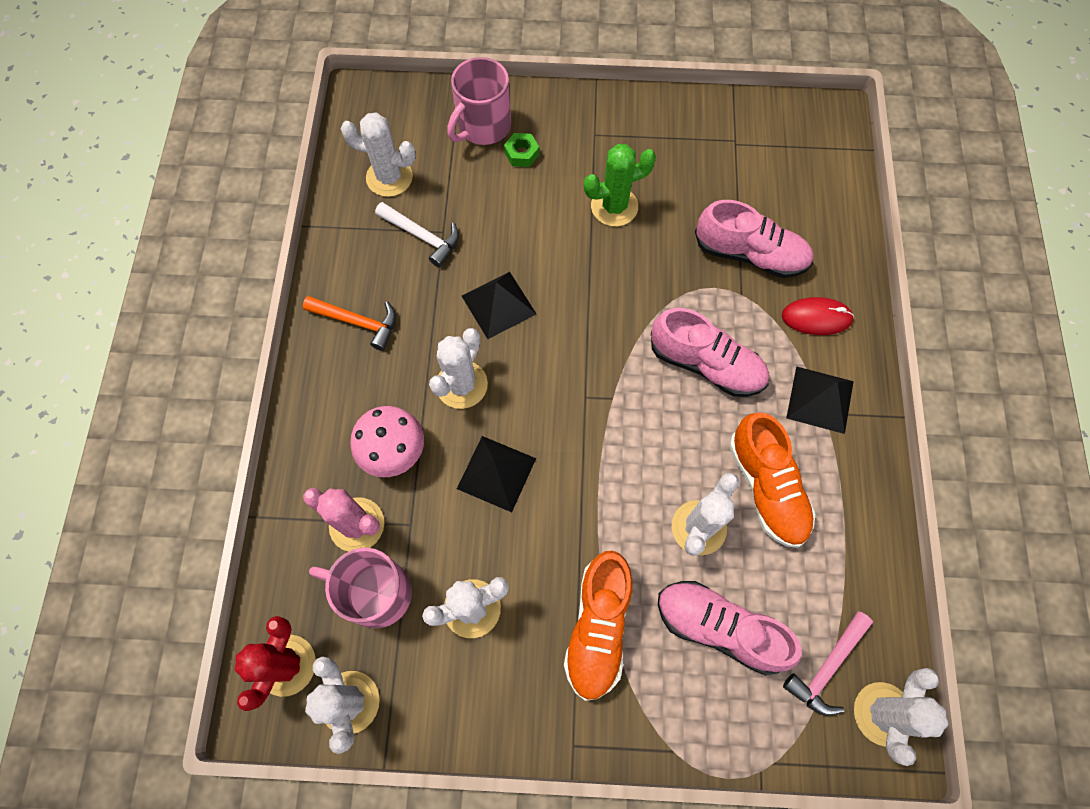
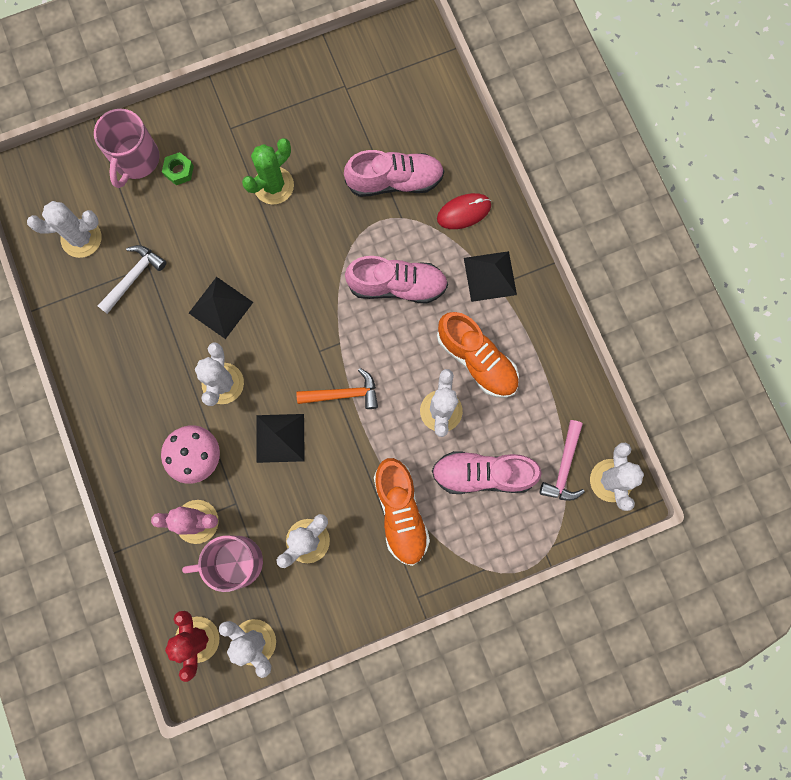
camera: 25 degrees left, 10 degrees up
(357, 322) = (118, 370): orange hammer -> orange hammer (343, 394)
(422, 236) = (133, 277): white hammer -> white hammer turned 60 degrees counterclockwise

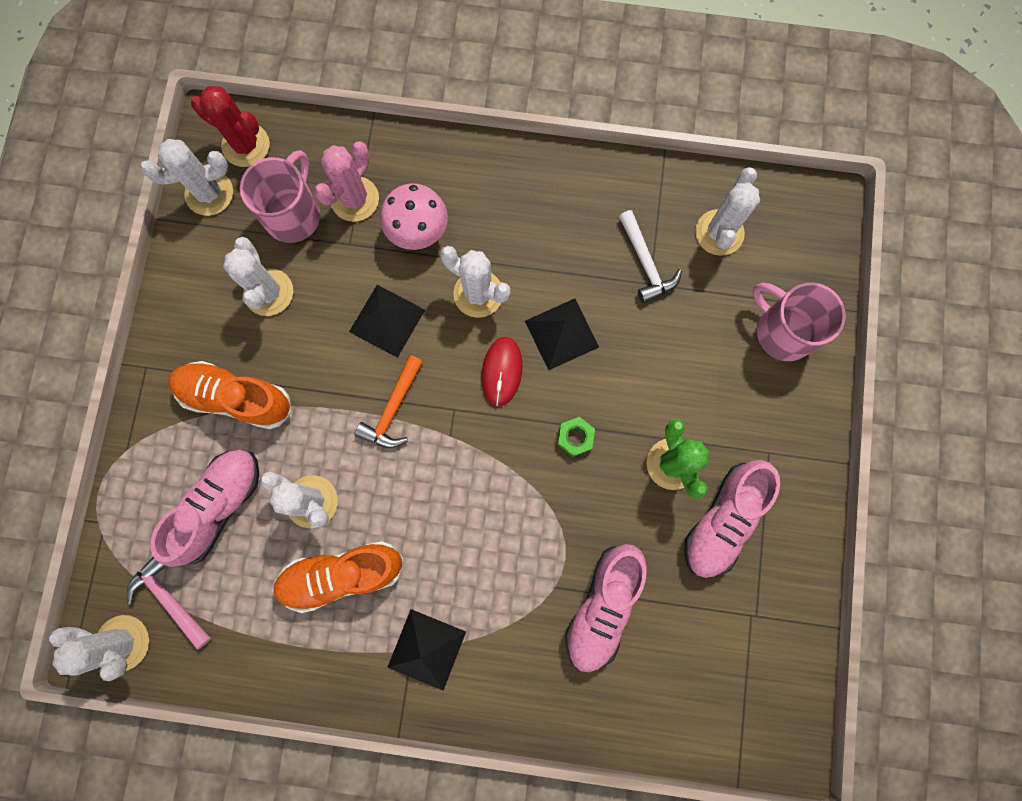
camera: 120 degrees right, 0 degrees up
(179, 171) = (745, 370): green nut -> green nut (575, 437)
(397, 285) = (477, 535): pink shoe -> pink shoe (723, 520)
(464, 212) = (520, 665): red mouse -> red mouse (502, 371)

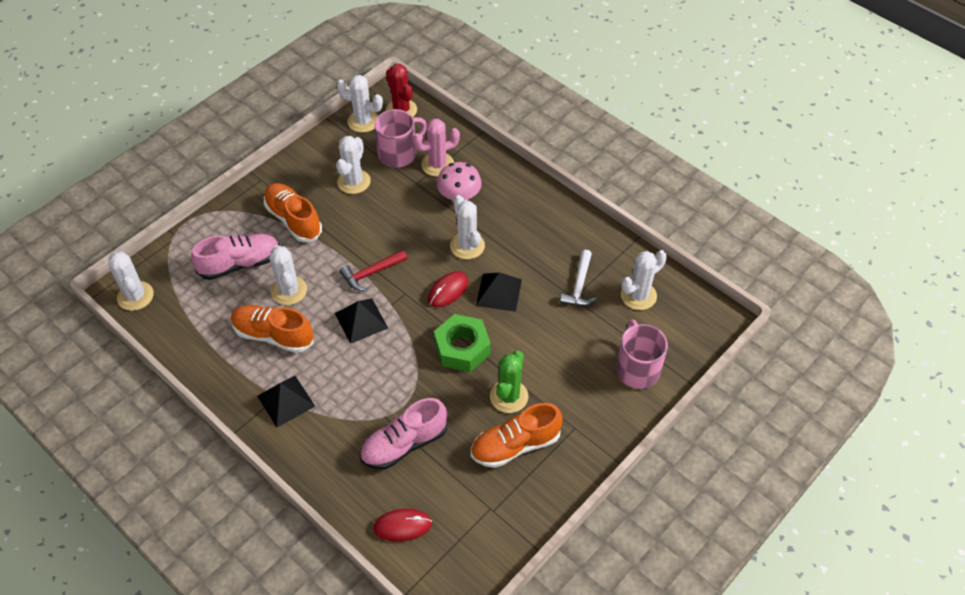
camera: 35 degrees right, 25 degrees down
(170, 599) = (176, 291): pink hammer -> none
(387, 320) = (405, 230): black pyramid -> black pyramid (361, 320)
(393, 409) = (371, 273): orange hammer -> red hammer
(575, 437) = (462, 348): green nut -> green nut, size x2.04
(676, 706) = (402, 526): none -> red mouse
(723, 520) = (515, 445): pink shoe -> orange shoe

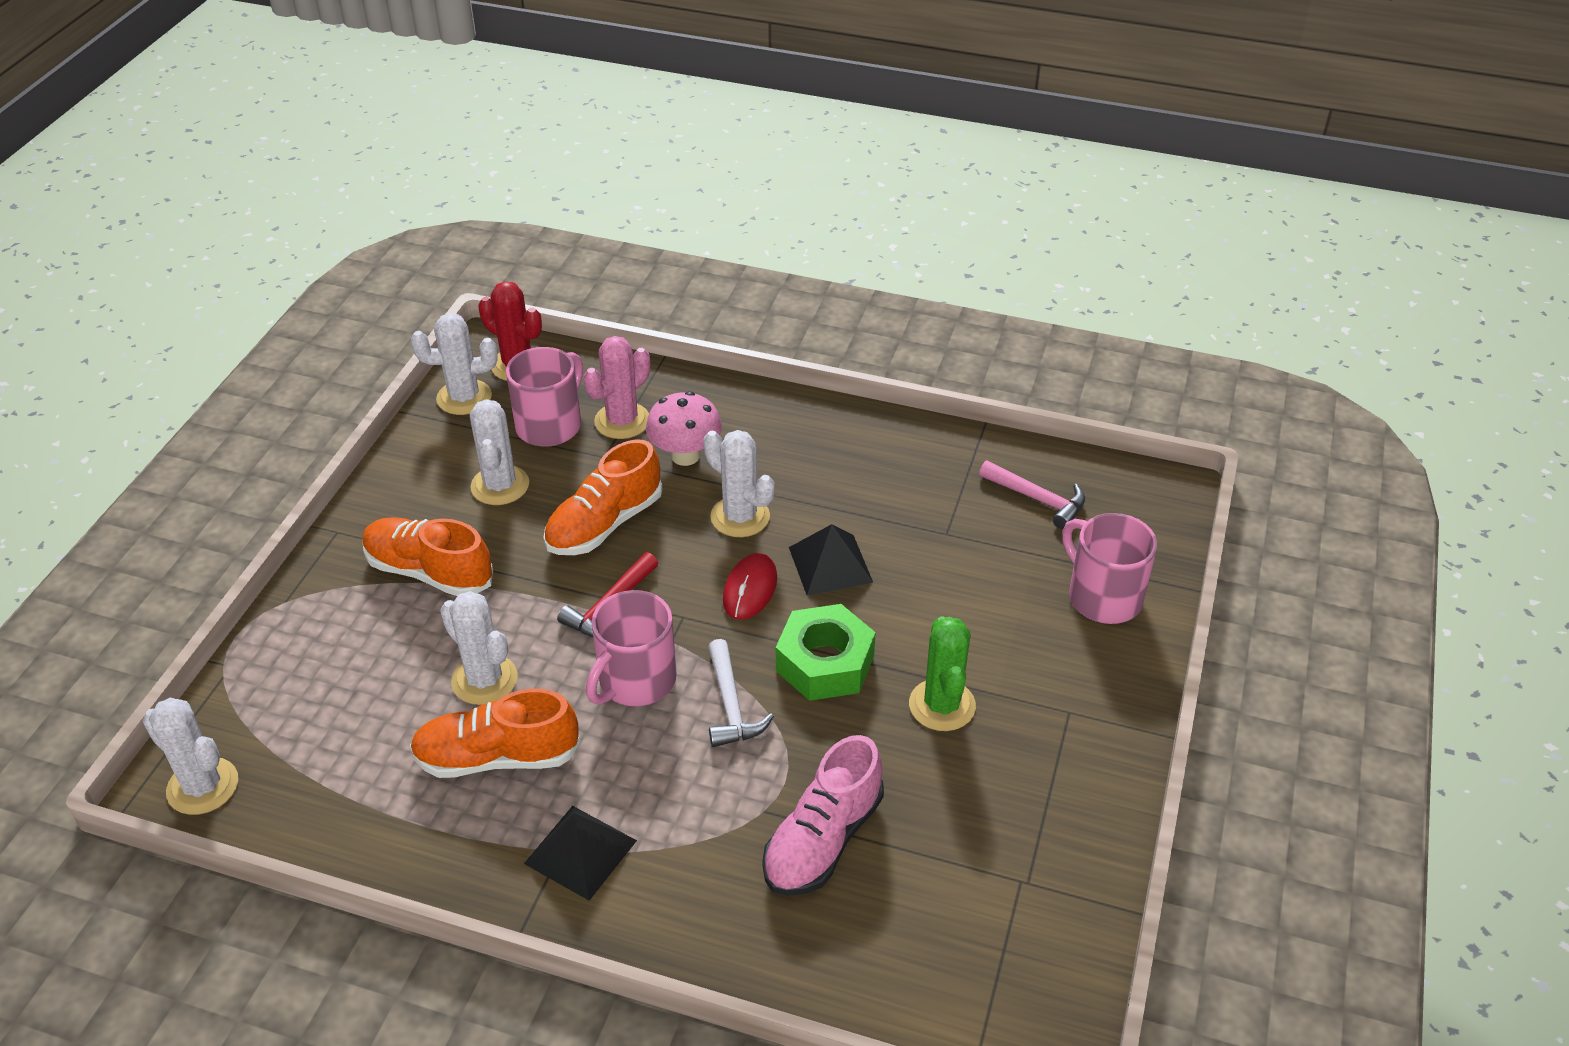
camera: 25 degrees left, 10 degrees down
(240, 264) = (372, 669): pink shoe -> none
(361, 320) = (635, 681): black pyramid -> pink mug
(402, 526) = (900, 968): red mouse -> none
(515, 445) = (998, 772): orange shoe -> orange shoe (604, 524)
(579, 286) = (944, 515): white hammer -> white hammer (731, 705)
(638, 295) = (1037, 499): white cactus -> pink hammer

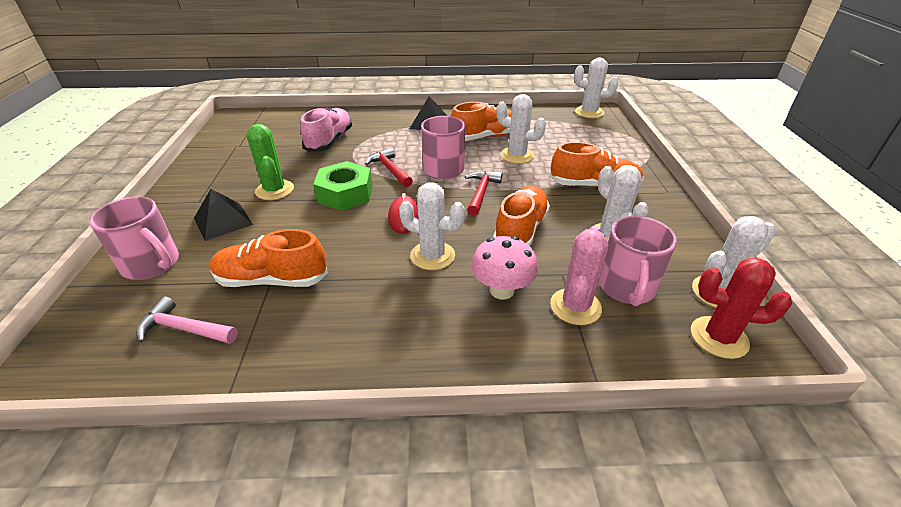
camera: 160 degrees right, 5 degrees down
(731, 705) = (390, 170): white hammer -> red hammer
(830, 564) = (356, 241): black pyramid -> black pyramid (223, 221)
(944, 534) = (272, 280): none -> orange shoe

